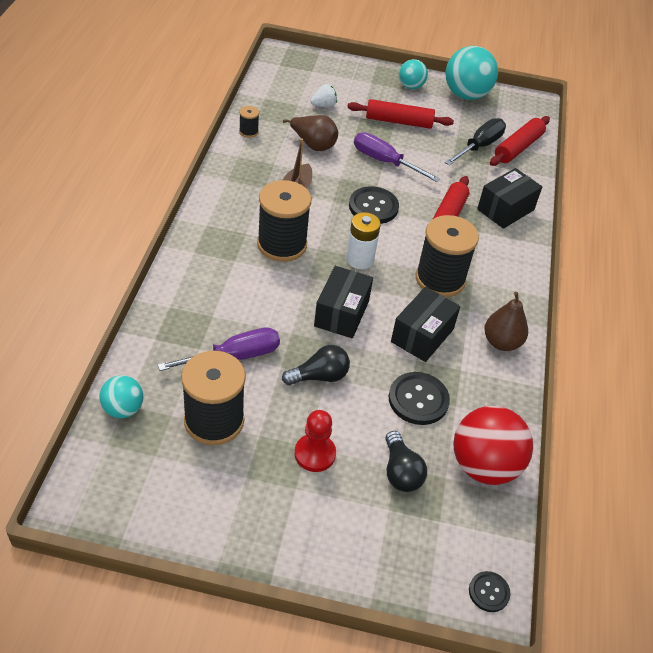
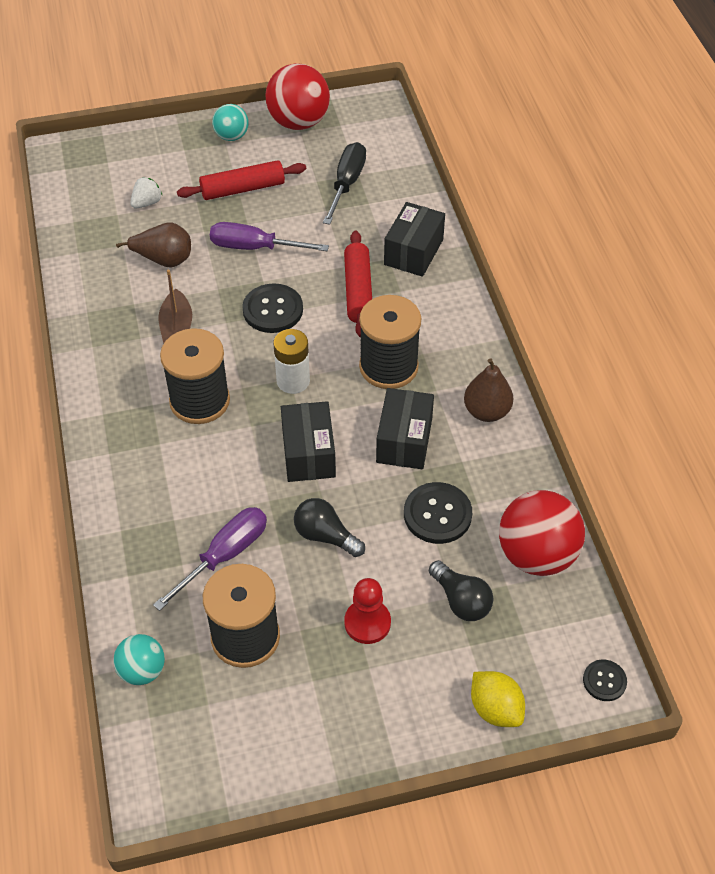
camera: 20 degrees left, 5 degrees up
(248, 132) = (80, 274): black spool -> none
(319, 376) = (325, 536): black light bulb -> black light bulb turned 105 degrees counterclockwise
(381, 569) = (495, 709): none -> yellow lemon
(466, 95) = (298, 122): turquoise ball -> red ball
(518, 148) = (388, 168): red rolling pin -> none

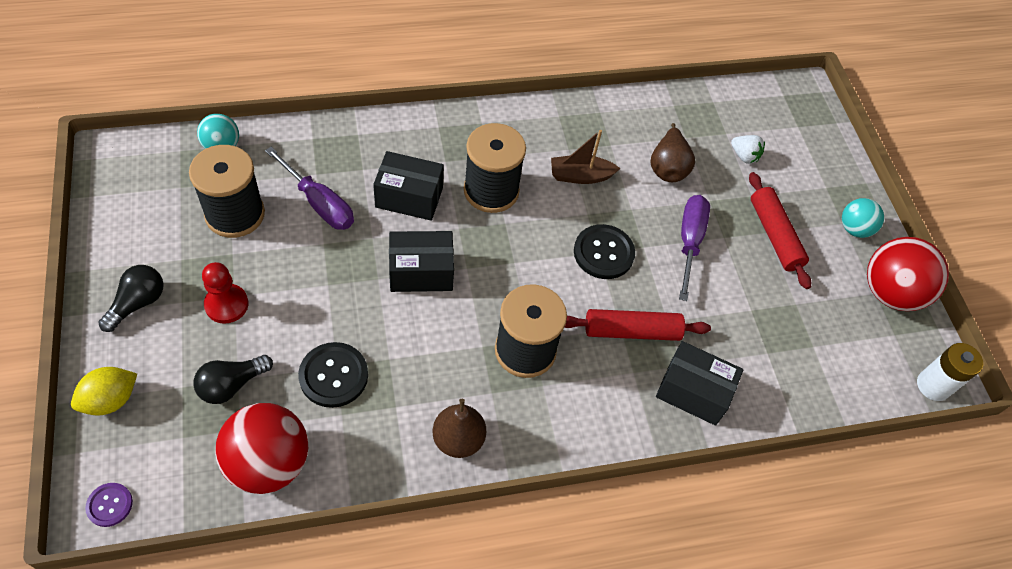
camera: 85 degrees right, 5 degrees up
(293, 381) = (510, 265): white battery -> white battery (933, 385)
(325, 536) = (325, 279): black light bulb -> black light bulb (138, 303)
(346, 184) = (795, 333): black screwdriver -> none
(404, 440) = (427, 355): black box -> black box (409, 197)
(604, 681) = (109, 505): black button -> purple button

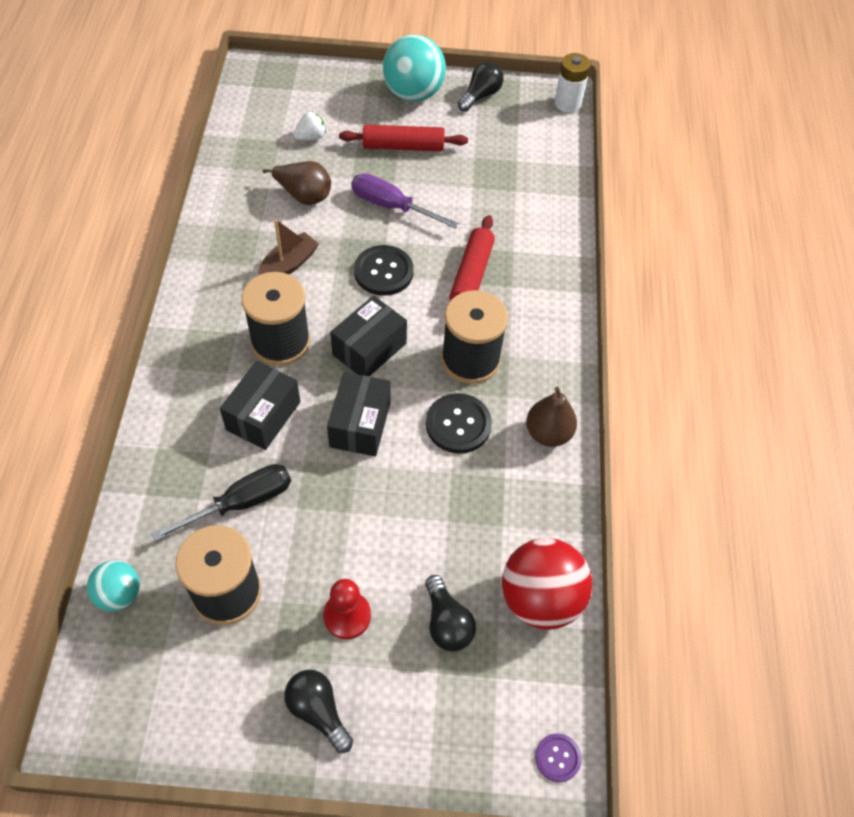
camera: 70 degrees left, 0 degrees up
(110, 400) = (436, 750): yellow lemon -> none
(319, 203) = (241, 503): purple screwdriver -> black screwdriver
(333, 376) = (459, 525): black button -> black button (458, 424)
(580, 176) = (289, 264): brown boat -> brown boat turned 150 degrees counterclockwise
(693, 392) = (539, 251): black box -> black box (369, 349)
(854, 229) = (413, 93): turquoise ball -> turquoise ball, size x1.78
(890, 293) = (480, 96): red ball -> black light bulb

